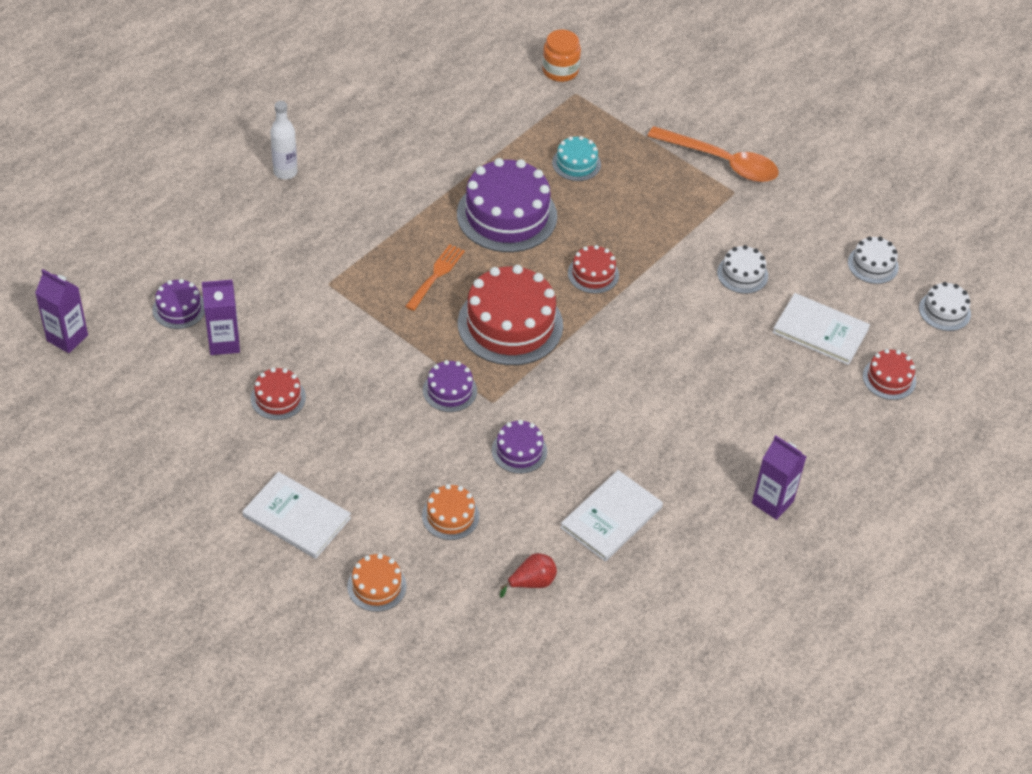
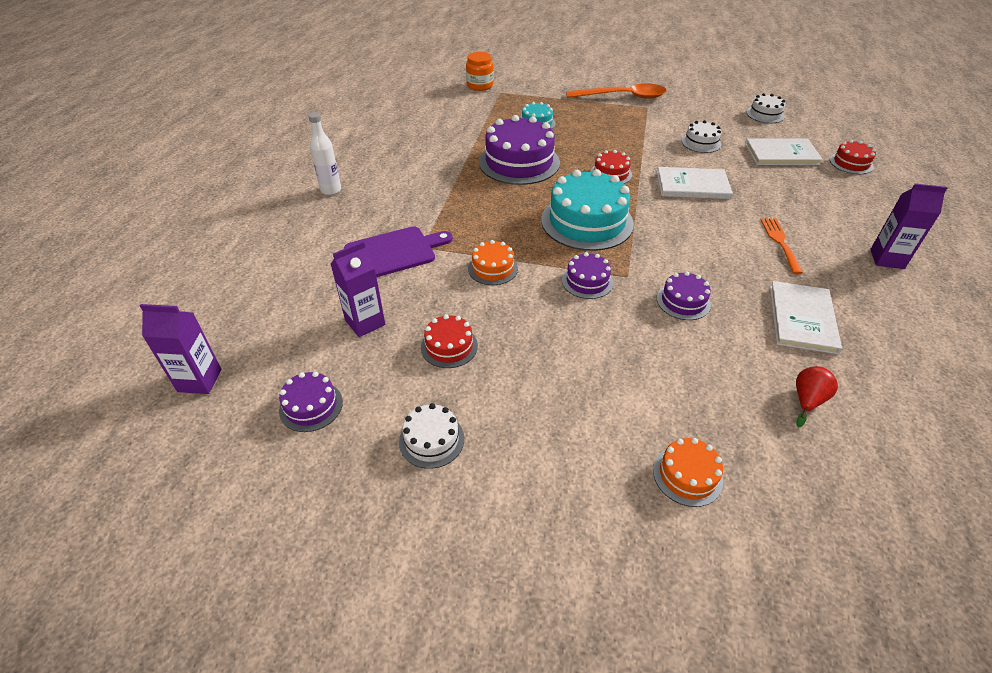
camera: 25 degrees left, 5 degrees down
(179, 308) = (303, 312): purple cake -> purple cake (311, 406)
(296, 517) = (554, 445): white book -> white book (692, 185)
(297, 278) = (394, 252): none -> purple cutting board
(436, 275) = (503, 212): orange fork -> orange fork (780, 242)
(450, 516) = (685, 376): orange cake -> orange cake (492, 268)
(510, 324) = (587, 222): red cake -> turquoise cake
(944, 311) = (831, 122): white cake -> white cake (431, 440)

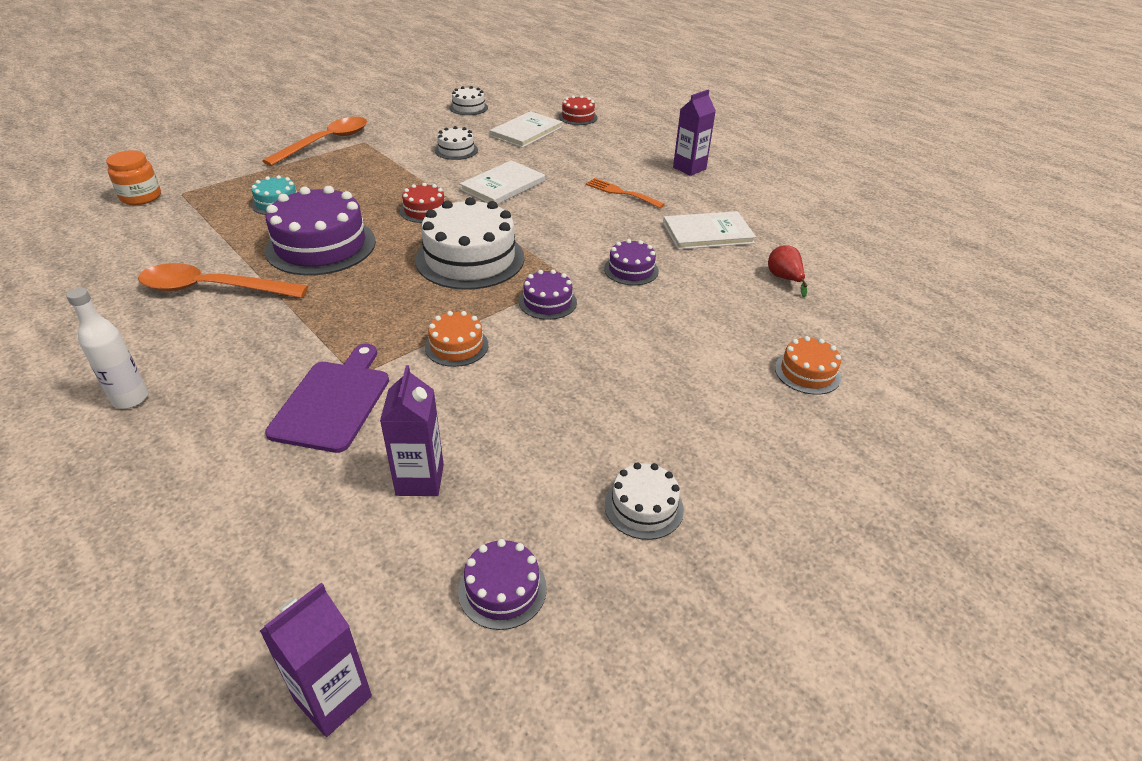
camera: 55 degrees left, 5 degrees down
(436, 156) = (212, 289): none -> orange spoon
(449, 346) = (531, 432): red cake -> none
(587, 222) = (470, 258): turquoise cake -> white cake
(802, 319) = (707, 233): white book -> white book turned 60 degrees counterclockwise

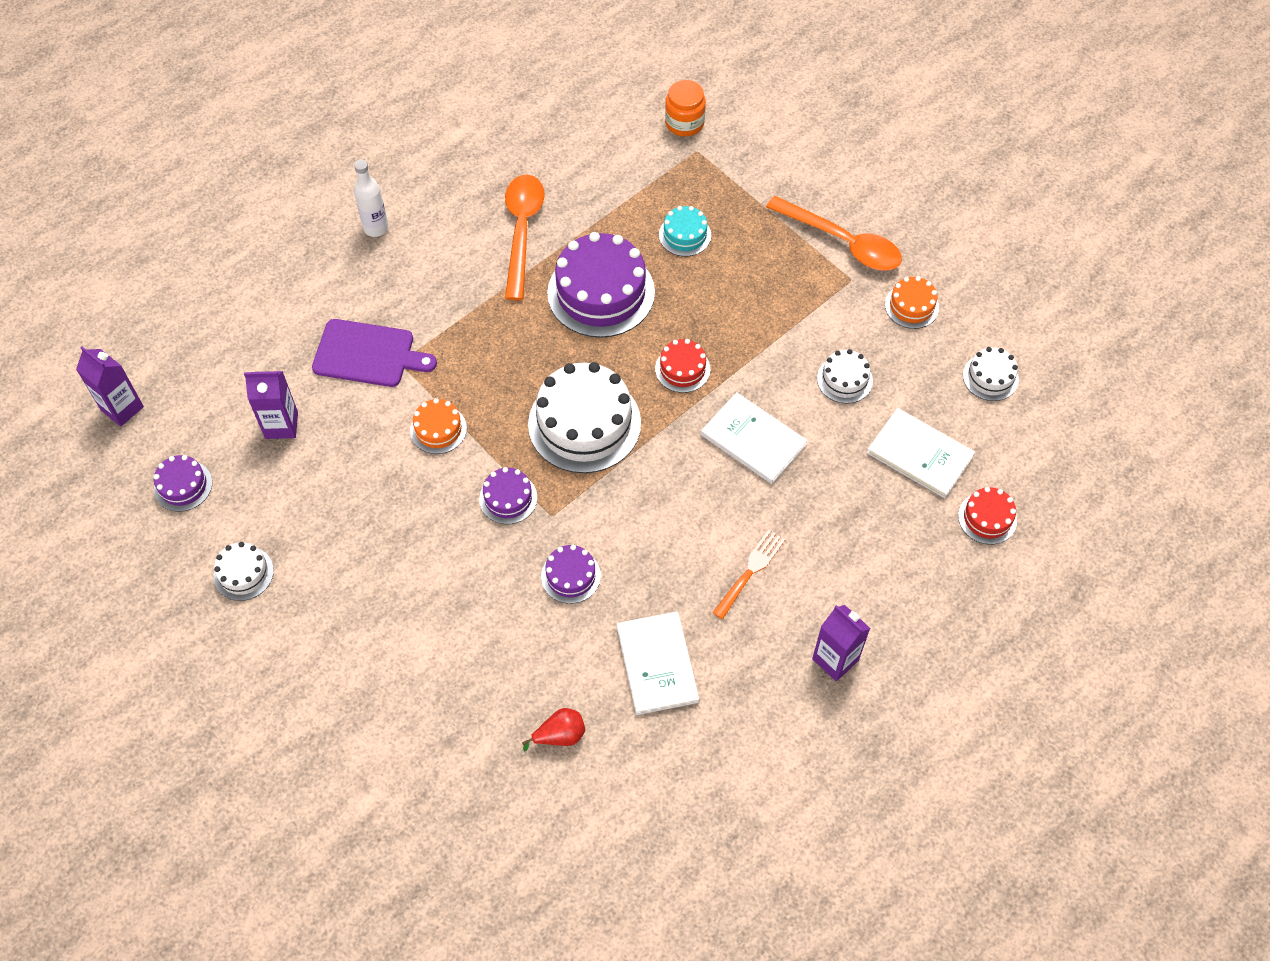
camera: 90 degrees right, 20 degrees up
(807, 372) = (395, 726): orange cake -> orange cake (911, 306)

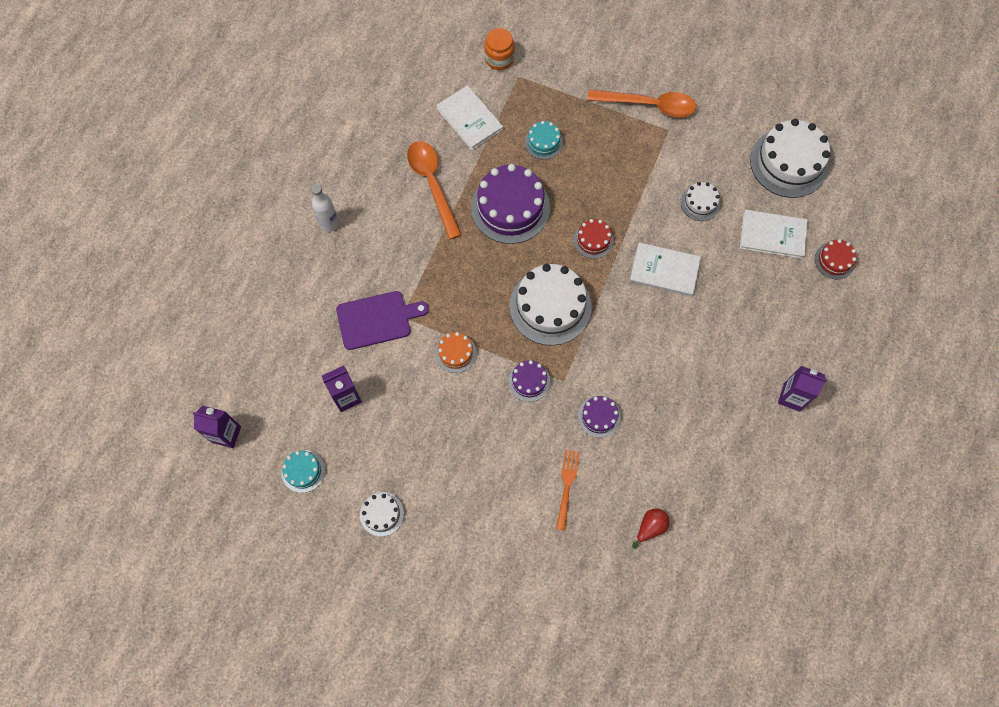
camera: 25 degrees left, 10 degrees up
(183, 486) = (303, 471): purple cake -> turquoise cake
(657, 664) = (685, 451): white book -> white book (469, 119)
(750, 571) = (709, 361): orange fork -> orange fork (567, 485)
(911, 306) = (715, 133): orange cake -> none
(990, 377) = (789, 163): white cake -> white cake, size x2.00

